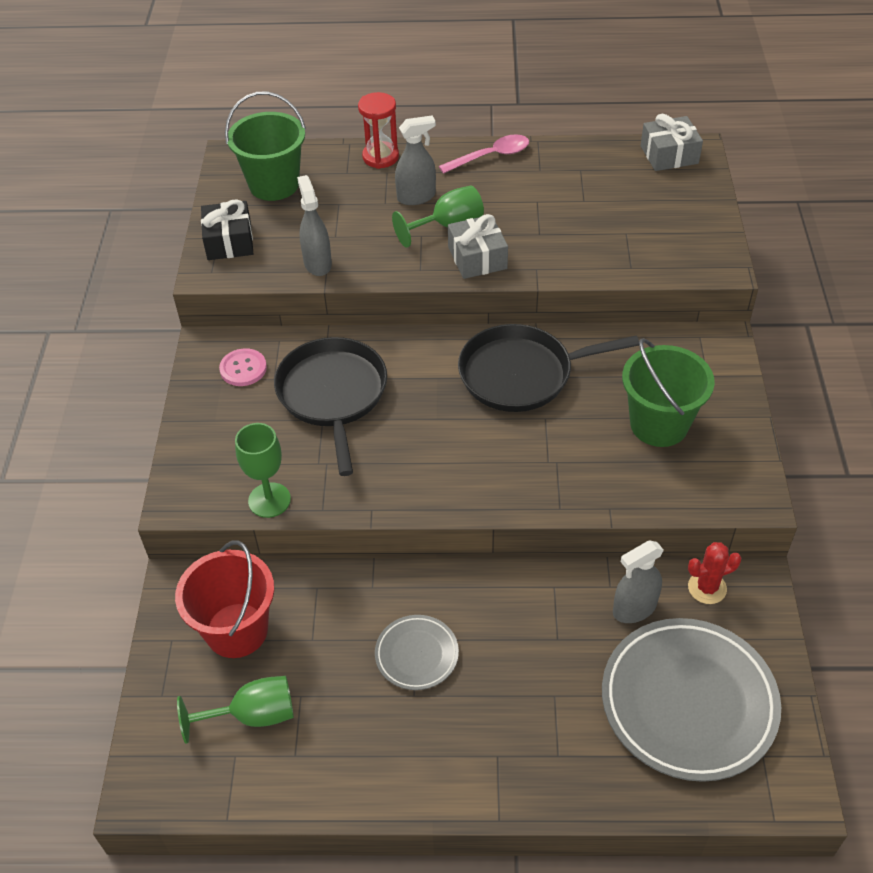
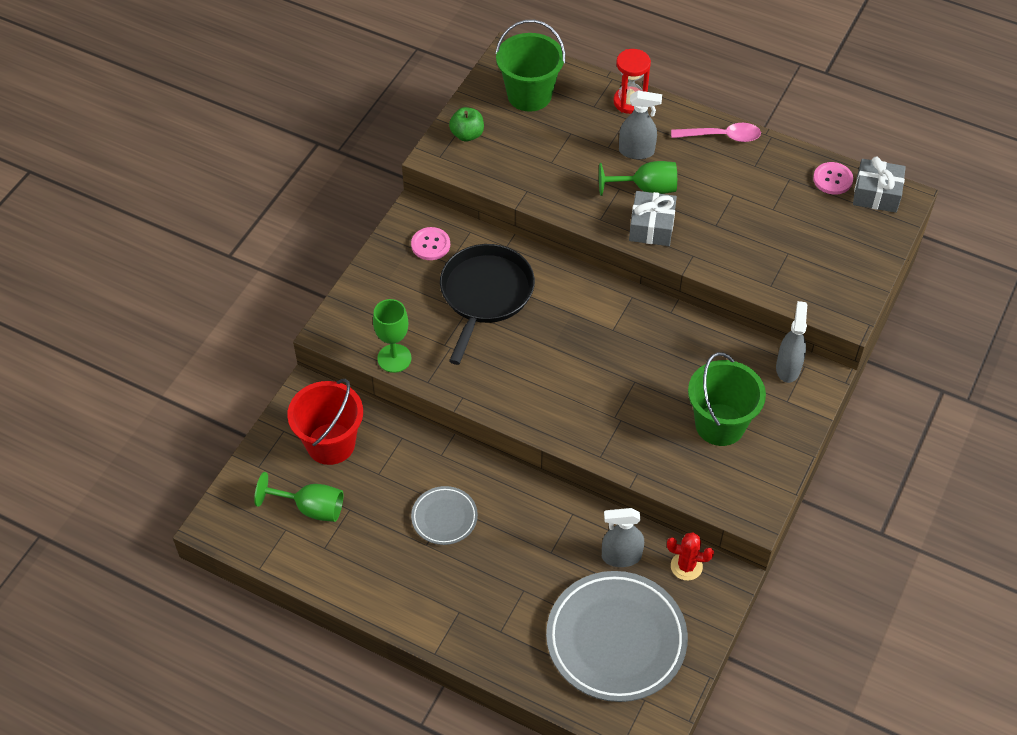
camera: 25 degrees right, 5 degrees up
(229, 241) = (467, 134): black gift -> green apple
(317, 263) = (524, 181): grey spray bottle -> grey spray bottle (788, 368)
(521, 374) = (639, 338): black pan -> none
(620, 156) = (832, 179): none -> pink button

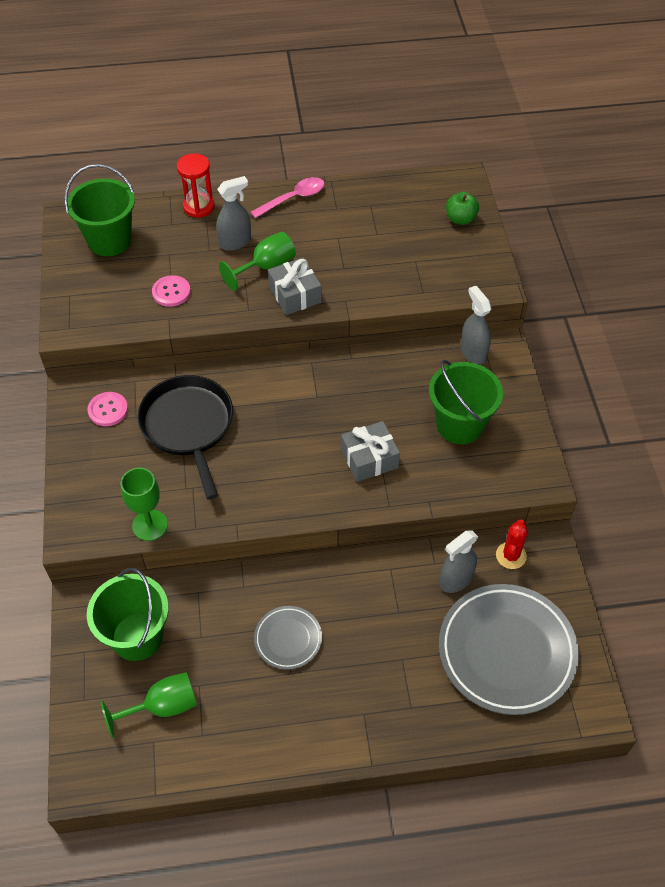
camera: 35 degrees left, 0 degrees up
(330, 444) = (137, 636): red bucket -> green bucket
(467, 134) = (80, 298): green apple -> green apple (460, 219)
(686, 566) = (511, 555): red cactus -> red cactus turned 45 degrees counterclockwise
(832, 179) = (402, 190): pink button -> pink button (171, 292)
(876, 194) = (442, 185): grey gift -> grey gift (369, 459)

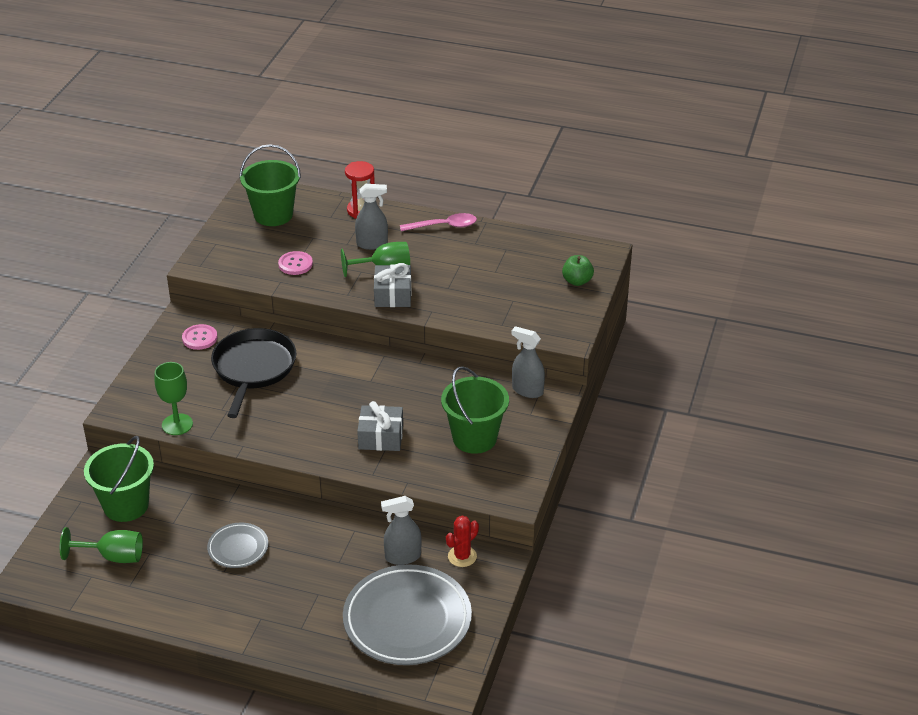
camera: 25 degrees right, 15 degrees down
(473, 352) = (527, 390): grey spray bottle -> grey spray bottle turned 60 degrees counterclockwise

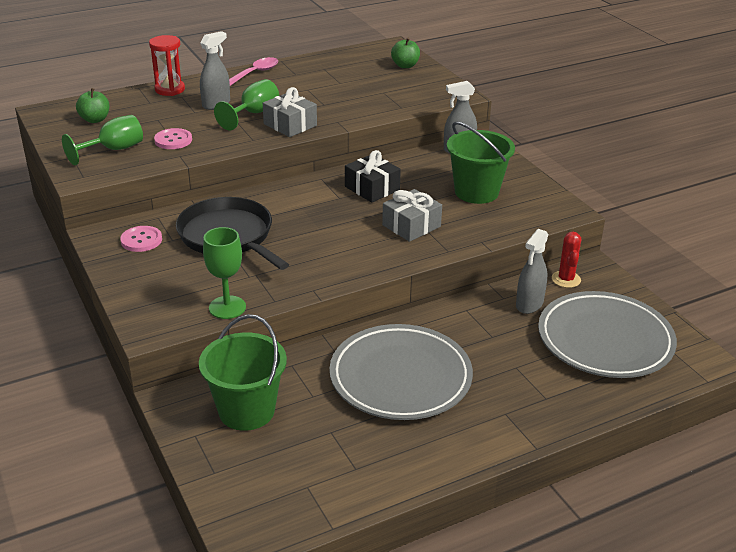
camera: 45 degrees left, 5 degrees down
(113, 557) = (302, 457): green goblet -> green goblet (114, 150)
(238, 548) = (400, 378): grey plate -> grey plate, size x2.02
(273, 215) = (95, 119): green bucket -> green apple
(405, 387) = (372, 188): none -> black gift

